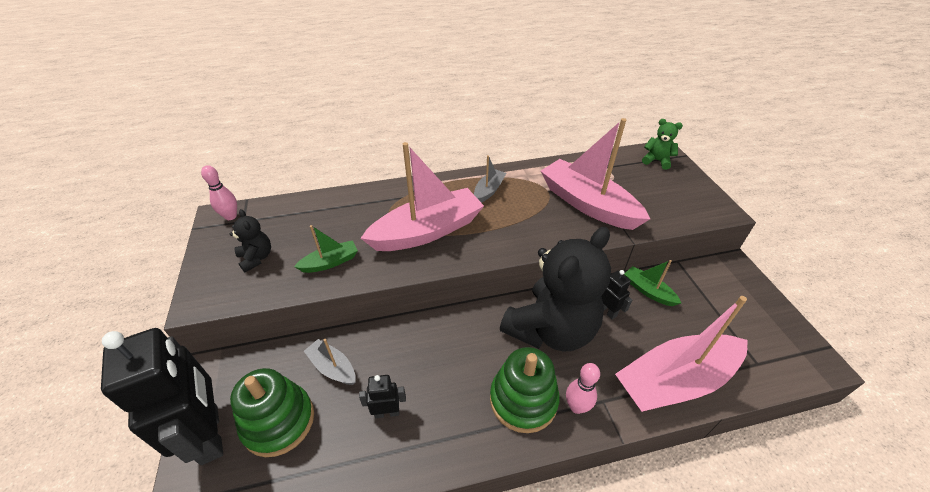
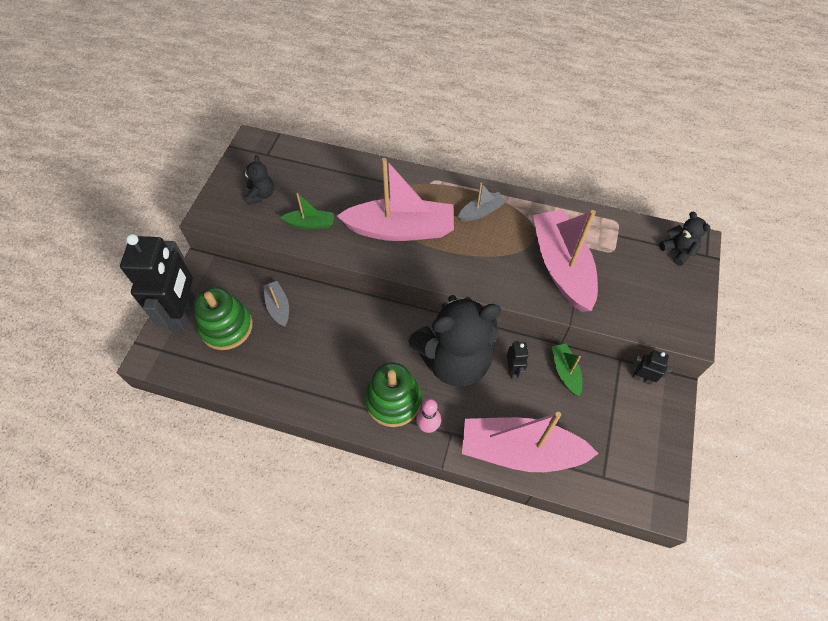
camera: 30 degrees right, 15 degrees up
(231, 216) = (260, 146): pink bowling pin -> none
(387, 412) = (296, 358): black robot -> black robot (642, 378)
(656, 161) = (677, 251): green teddy bear -> black teddy bear

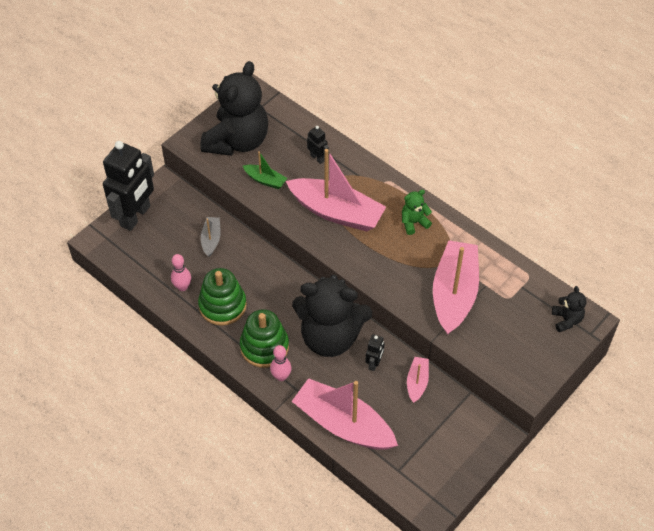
camera: 25 degrees right, 5 degrees down
(226, 327) = (163, 239): green stacking toy -> green stacking toy (222, 305)
(261, 195) = (237, 141): black teddy bear -> black teddy bear, size x2.36
(272, 371) = (182, 287): none -> pink bowling pin
(481, 211) = (414, 222): grey boat -> green teddy bear
(565, 372) = (417, 382): green boat -> pink boat
(642, 378) = (479, 413): black robot -> black robot (317, 158)

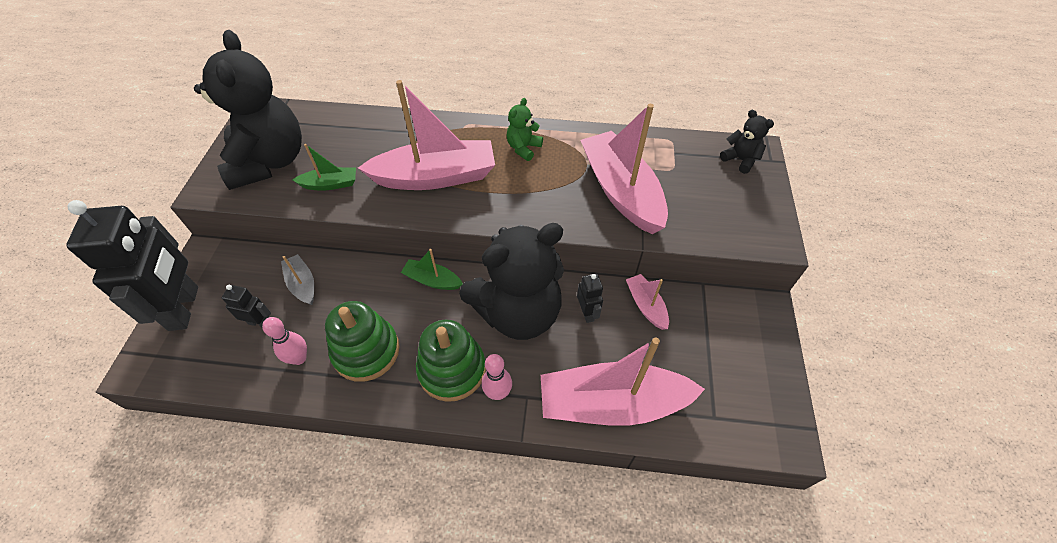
camera: 35 degrees left, 0 degrees up
(292, 283) = (432, 280): none -> green boat
(317, 158) = (375, 137): black robot -> black robot (260, 323)

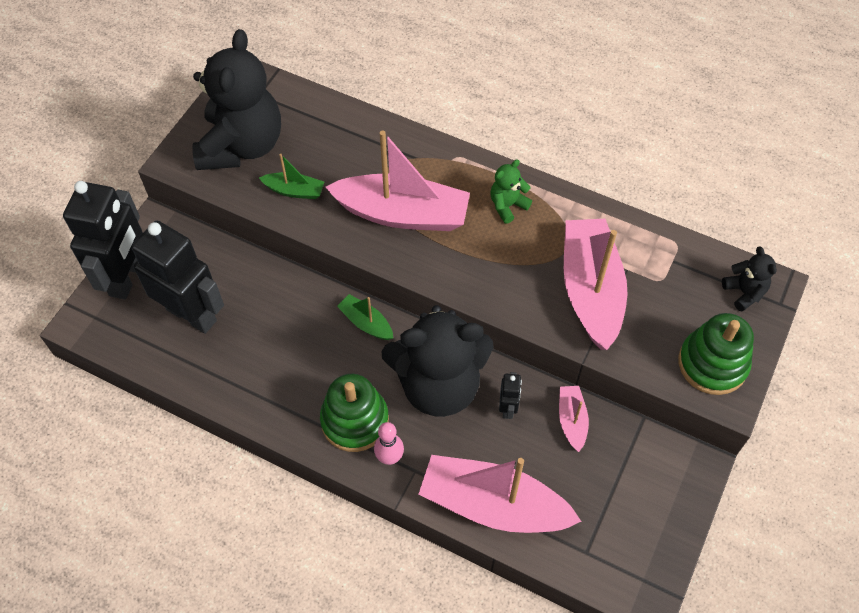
camera: 20 degrees right, 5 degrees up
(260, 323) = (192, 314): black robot -> black robot, size x2.33
(299, 358) = (219, 362): pink bowling pin -> none
(302, 284) = (240, 287): grey boat -> none
(366, 351) = (281, 376): green stacking toy -> green stacking toy (712, 364)

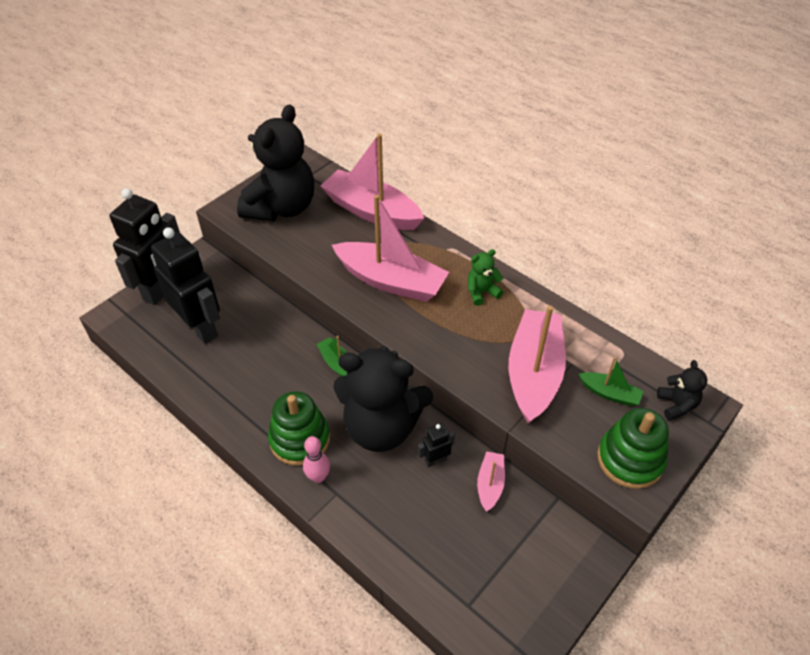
camera: 15 degrees right, 10 degrees down
(294, 191) = (310, 247): green boat -> green boat (609, 393)
(493, 505) = (395, 540): pink boat -> pink boat (371, 211)
(508, 408) = (435, 460): black robot -> black robot turned 135 degrees counterclockwise

